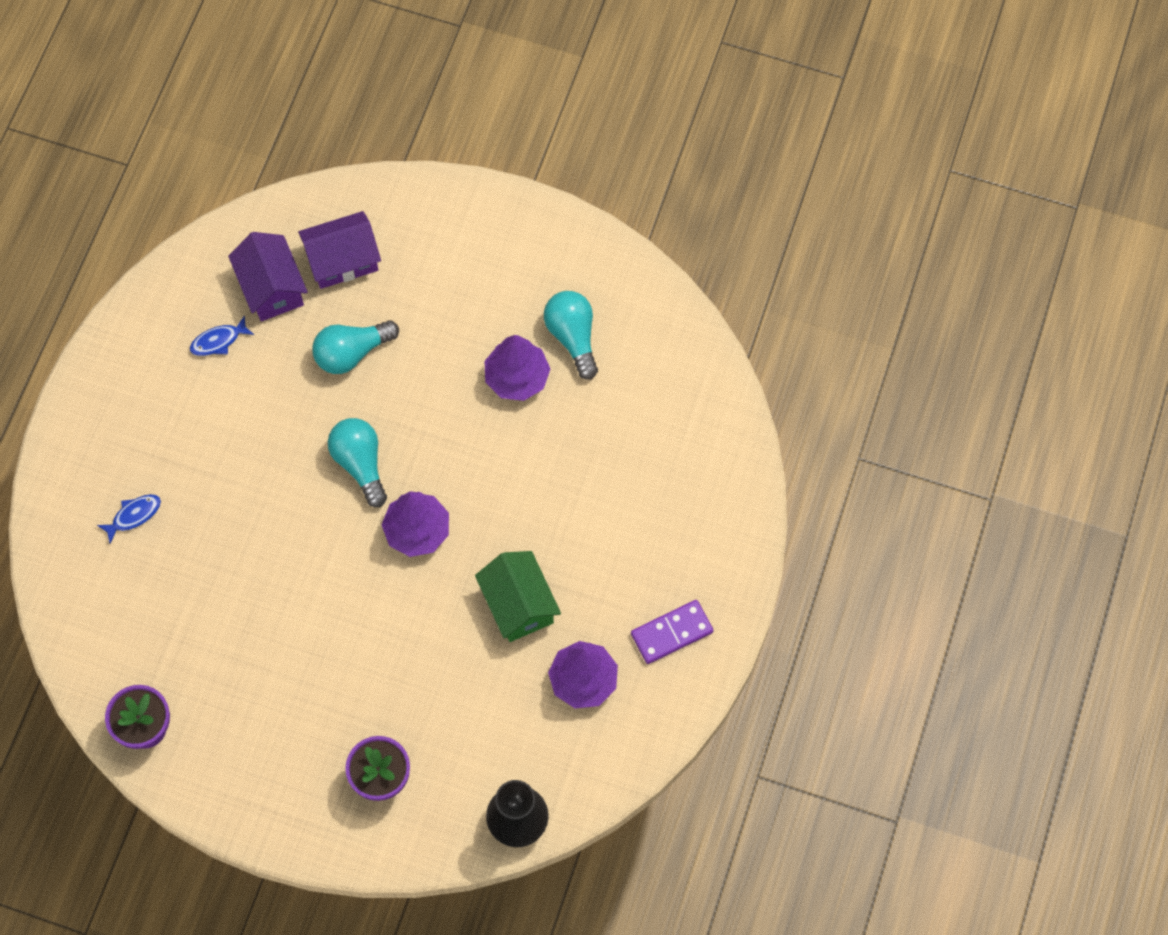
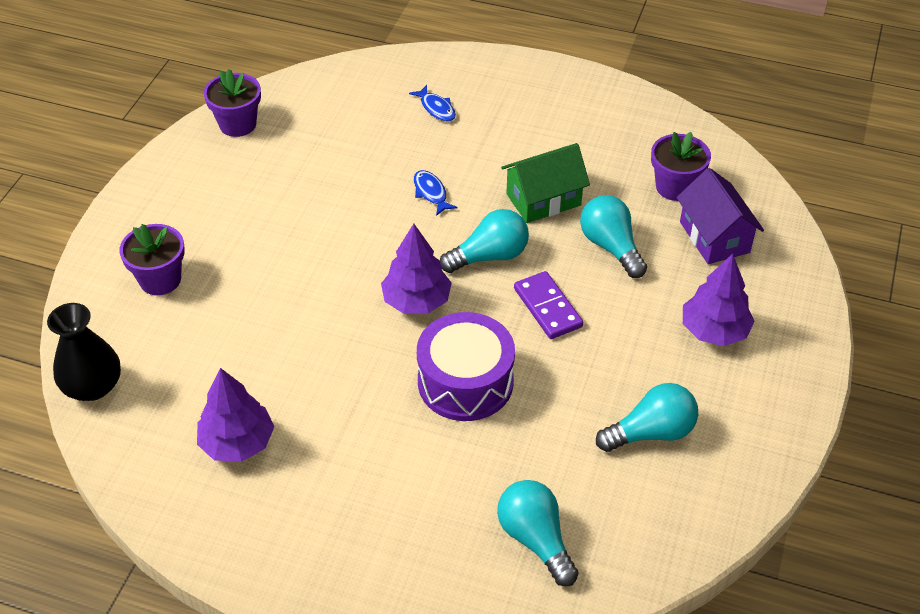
camera: 90 degrees right, 20 degrees down
(218, 341) = (613, 153): blue fish -> blue fish (431, 193)
(271, 288) = (675, 187): purple house -> purple flower pot
(516, 486) = (465, 382): none -> purple drum
(517, 377) = (595, 381): purple tree -> purple tree (714, 331)
(518, 604) = (329, 385): green house -> green house (543, 200)
(672, 633) = (282, 528): purple domino -> purple domino (547, 308)
(679, 433) = (535, 539): none -> turquoise light bulb

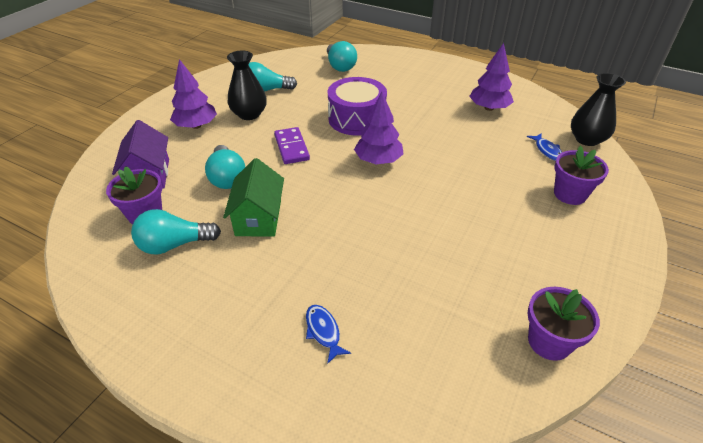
camera: 170 degrees left, 5 degrees down
(431, 193) = (351, 235): blue fish -> blue fish (547, 150)
(489, 256) = (318, 181): turquoise light bulb -> turquoise light bulb (174, 245)
(543, 200) = (258, 218): green house -> green house turned 75 degrees counterclockwise
(646, 368) = (249, 114): none -> black vase

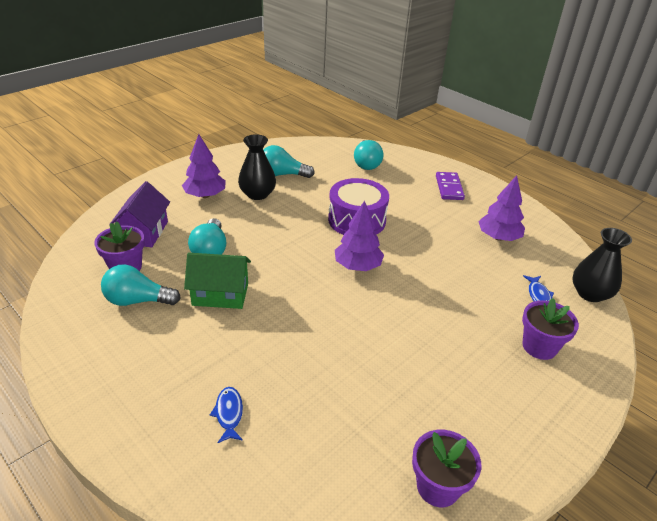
camera: 15 degrees right, 5 degrees down
(258, 218) = (220, 294): green house -> green house turned 75 degrees clockwise
(292, 147) = (281, 235): purple domino -> purple domino (449, 188)

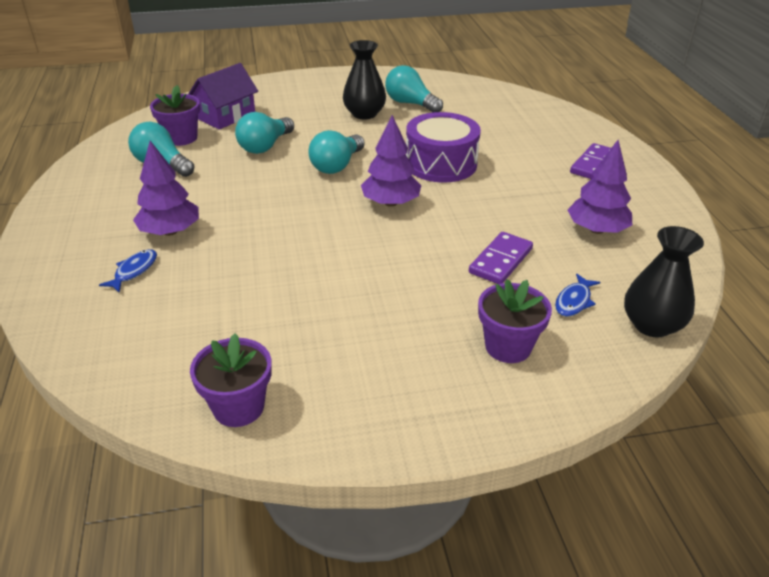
camera: 35 degrees right, 0 degrees up
(205, 195) = (313, 102): purple tree -> purple tree (170, 231)
(220, 294) = (233, 182): green house -> none
(366, 163) = (518, 116): turquoise light bulb -> turquoise light bulb (337, 166)
(471, 284) = (500, 261): none -> purple domino

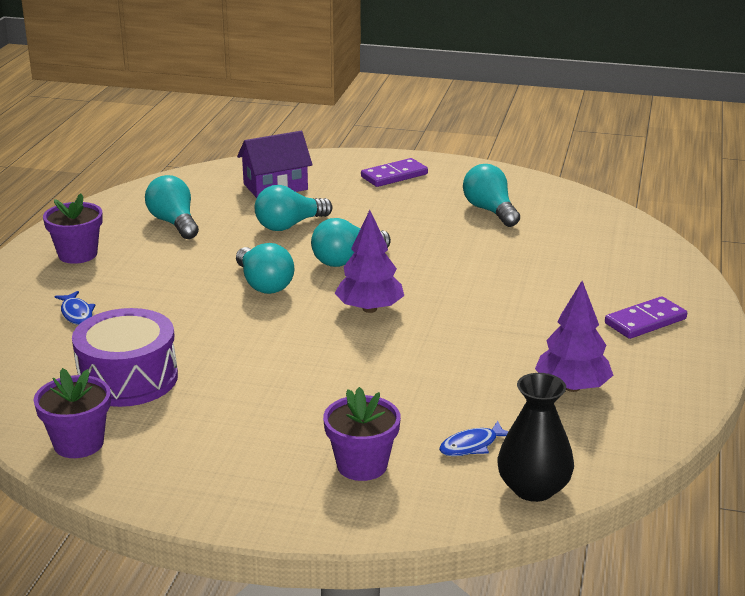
camera: 25 degrees right, 10 degrees down
(134, 271) = (76, 313): blue fish -> blue fish turned 105 degrees clockwise
(170, 231) = (134, 286): purple tree -> none
(181, 138) = (213, 200): purple flower pot -> purple flower pot (77, 254)
(286, 202) = (264, 284): none -> turquoise light bulb
(364, 114) = (426, 212): black vase -> none
(441, 164) = (462, 282): purple drum -> purple drum (128, 379)
(500, 261) = (432, 390): purple domino -> purple domino (394, 175)

